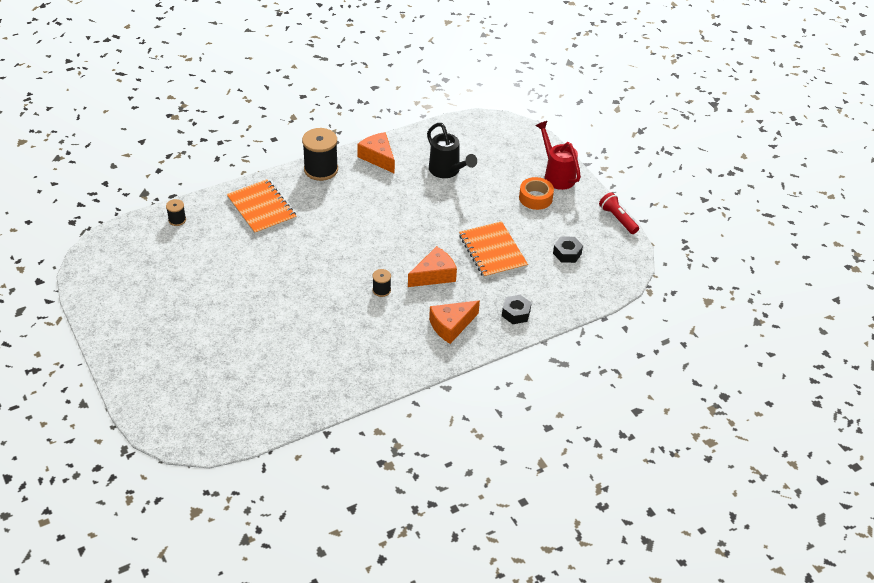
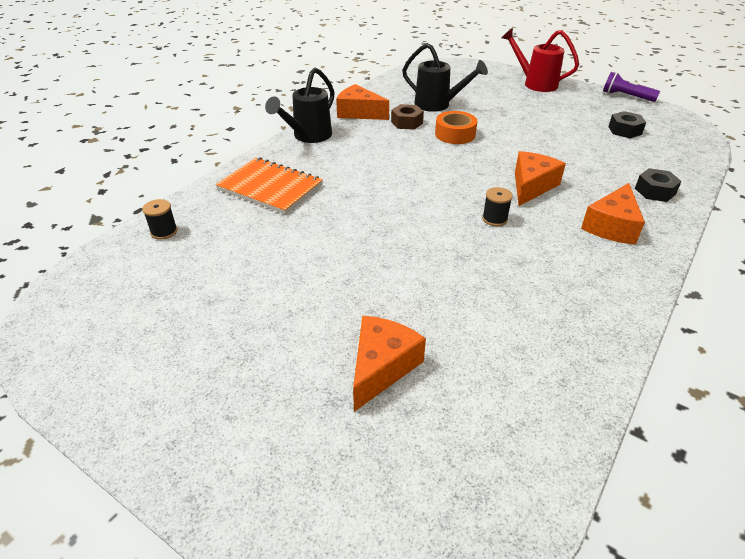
camera: 25 degrees left, 5 degrees down
(233, 351) = (381, 367): none -> orange cheese
(321, 169) = (308, 136): black spool -> black watering can
(405, 181) = (406, 122): none -> brown nut
(492, 251) = (559, 149): orange notebook -> none
(535, 198) = (540, 102): orange tape -> orange tape (455, 134)
(617, 219) = (626, 96): red flashlight -> purple flashlight

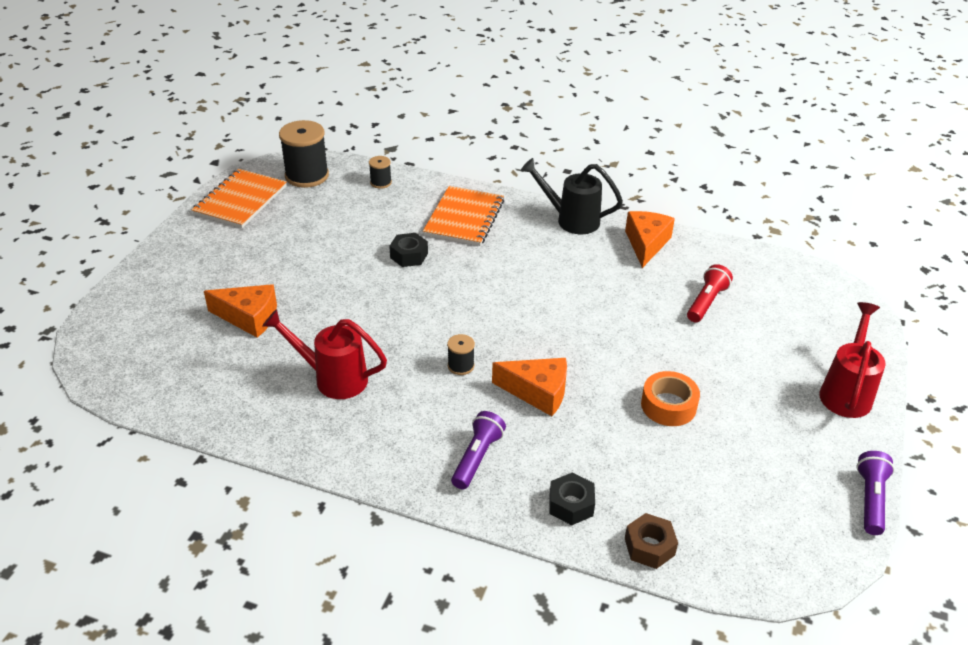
camera: 75 degrees right, 0 degrees up
(97, 290) = (307, 176): none -> black spool
(103, 362) = (240, 200): none -> orange notebook
(406, 122) = (642, 282): brown nut -> brown nut (649, 546)
(438, 105) = (706, 302): black watering can -> red flashlight
(455, 134) = (633, 323): orange tape -> orange tape (668, 405)
(505, 302) = (332, 378): none -> red watering can
(612, 226) = (477, 458): orange cheese -> purple flashlight
(624, 130) = (737, 488): black nut -> black nut (409, 255)

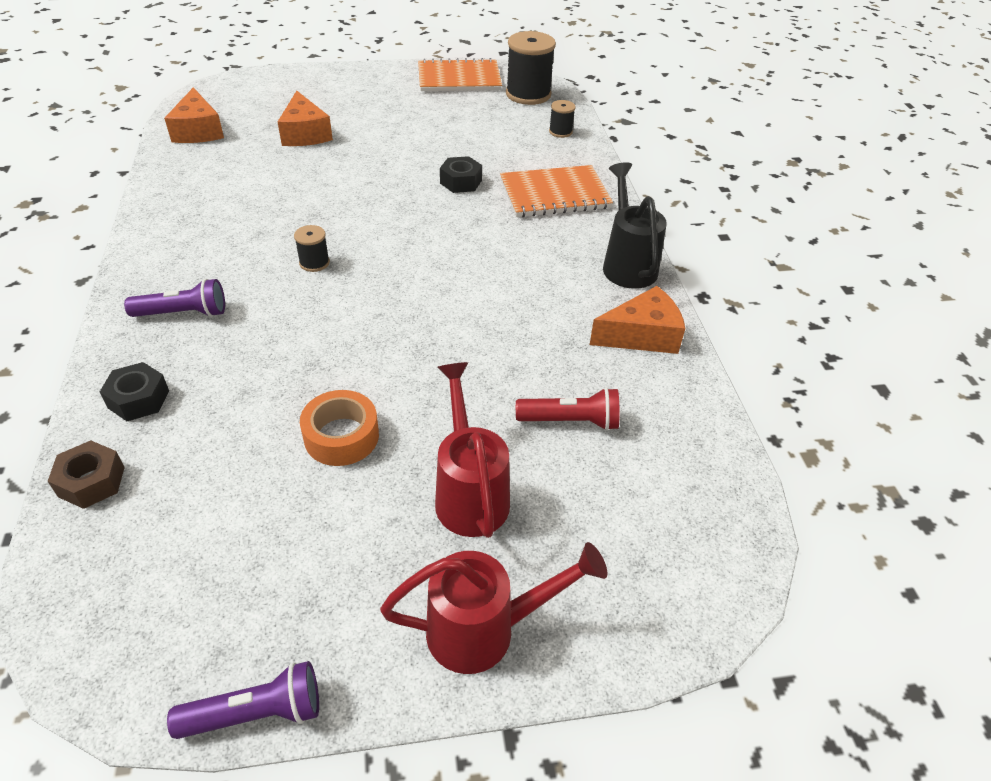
camera: 60 degrees right, 5 degrees up
(332, 378) = (251, 198): red watering can -> red watering can (469, 492)
(538, 392) = (304, 325): orange cheese -> orange cheese (198, 131)

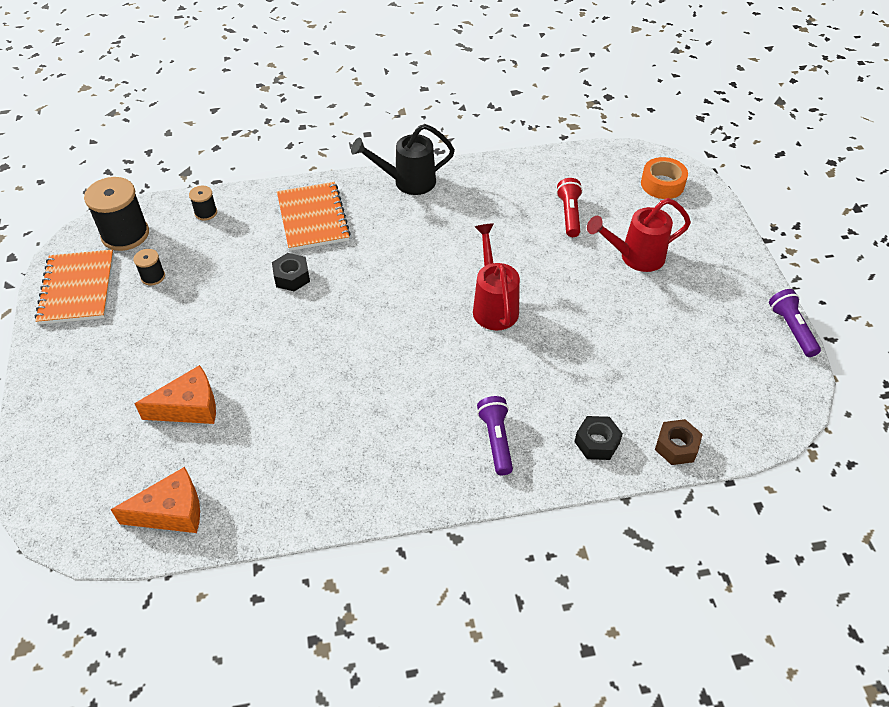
camera: 90 degrees left, 5 degrees up
(314, 263) = (419, 363): black spool -> black spool (153, 277)
(341, 436) = (606, 320): orange tape -> orange tape (662, 184)
(485, 630) = (718, 248): red watering can -> red watering can (493, 305)
(642, 335) = (485, 180): orange cheese -> none

